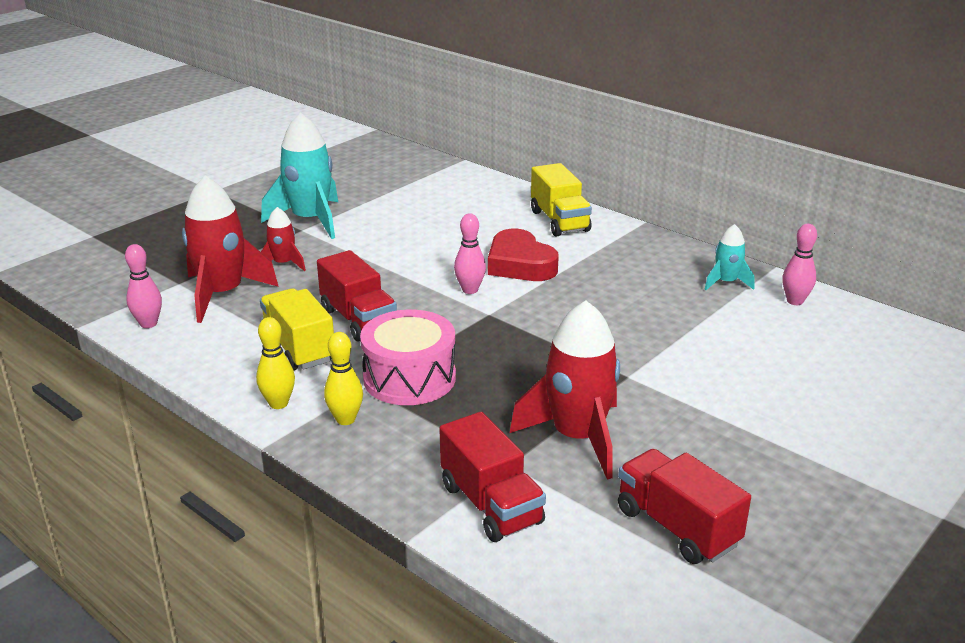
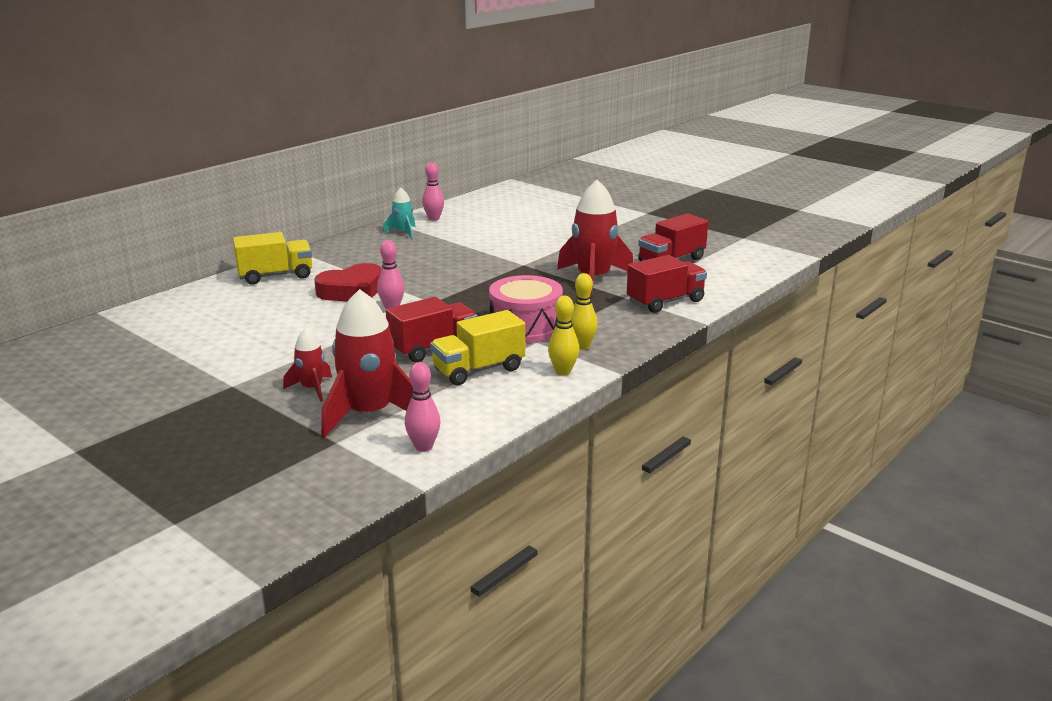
camera: 90 degrees left, 5 degrees down
(310, 220) = (210, 382): turquoise rocket -> none

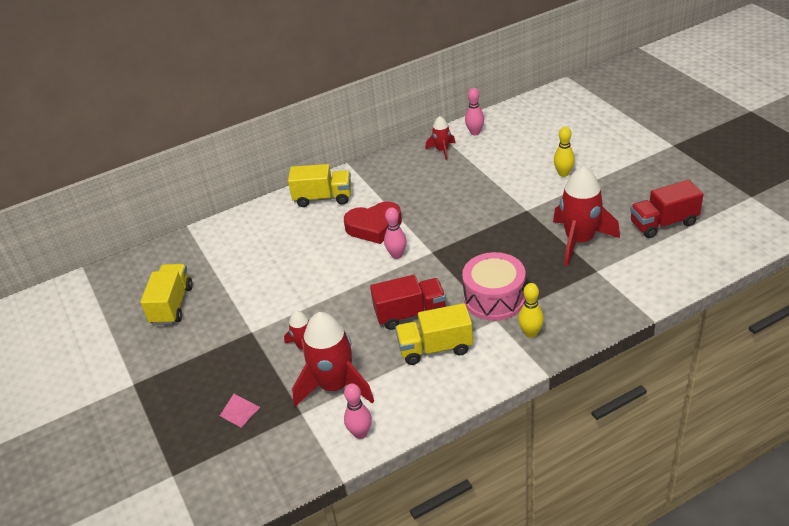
camera: 25 degrees right, 15 degrees up
(105, 377) = (172, 305): none -> yellow truck
(248, 452) = (239, 411): none -> pink pyramid
(403, 233) = (442, 150): turquoise rocket -> red rocket
(563, 371) = (501, 364): yellow bowling pin -> yellow bowling pin (563, 173)
(665, 302) = (630, 284): red truck -> none

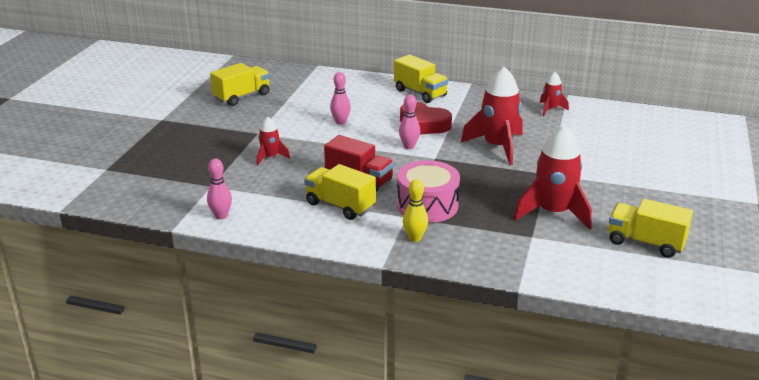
camera: 40 degrees right, 10 degrees down
(239, 411) = (184, 164): pink pyramid -> none
(335, 386) = (251, 185): red rocket -> red rocket (497, 146)
(475, 132) = (595, 112): pink bowling pin -> pink bowling pin (340, 122)
(563, 173) = (620, 169): yellow bowling pin -> none
(663, 223) = (645, 243): red truck -> yellow truck

